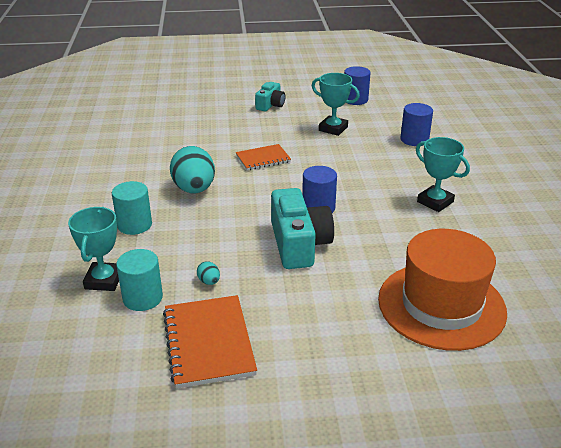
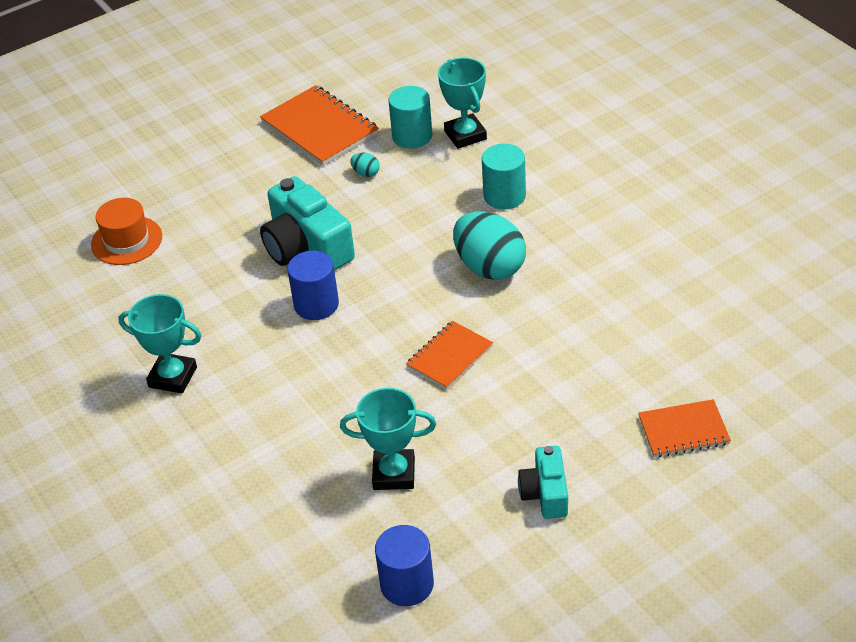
camera: 155 degrees right, 10 degrees up
(188, 104) = (683, 430): none -> orange notebook
(414, 139) = (248, 504): blue cylinder -> none
(441, 305) = (126, 240): orange hat -> orange hat, size x0.53

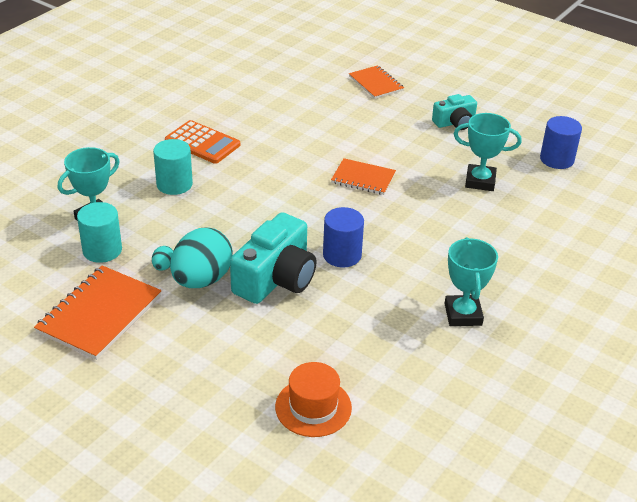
camera: 115 degrees left, 5 degrees down
(394, 474) = (480, 181): turquoise trophy -> turquoise trophy turned 60 degrees counterclockwise
(489, 267) = (262, 177): turquoise egg -> turquoise egg (202, 280)
(582, 228) = (202, 143): none -> orange calculator

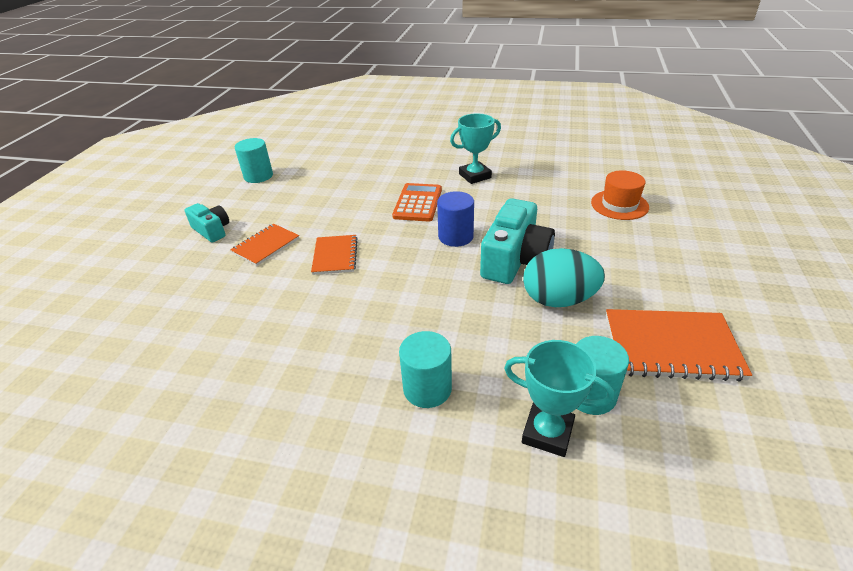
camera: 110 degrees left, 0 degrees up
(163, 267) = (567, 332): turquoise egg -> none
(202, 143) = (322, 402): orange calculator -> orange calculator (418, 203)
(276, 278) = (515, 259): turquoise camera -> turquoise camera turned 105 degrees clockwise
(376, 83) = (133, 298): orange notebook -> orange notebook (266, 246)
(480, 181) = (307, 200): turquoise trophy -> none
(557, 159) = (258, 176): blue cylinder -> turquoise cylinder

